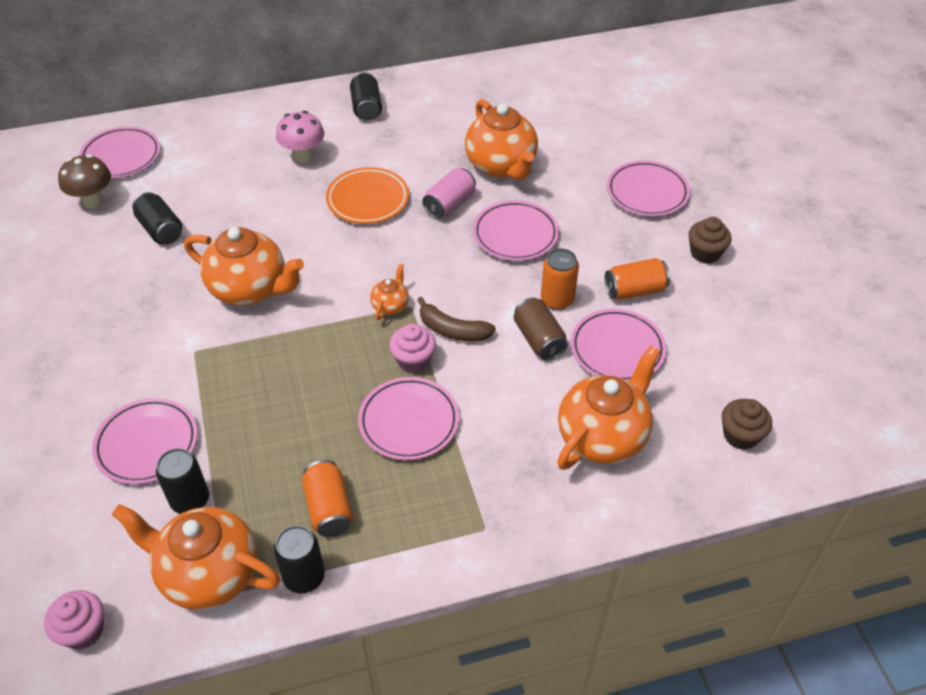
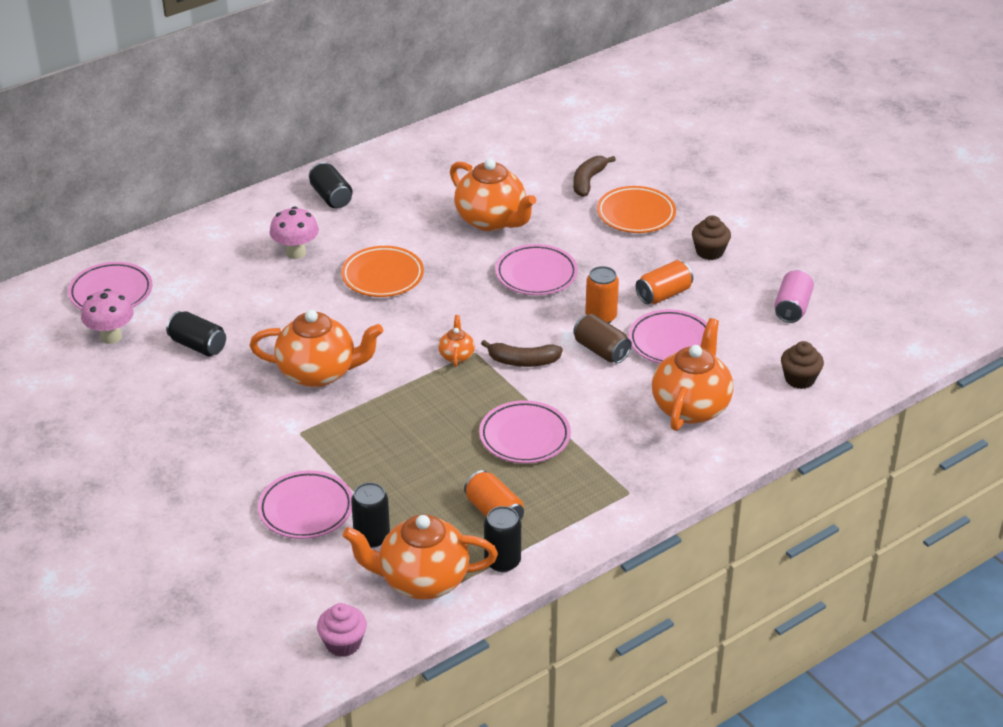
camera: 20 degrees left, 10 degrees down
(93, 201) = (111, 337): brown mushroom -> pink mushroom
(413, 360) = (502, 392): pink cupcake -> none
(449, 204) = (462, 263): pink can -> pink can (792, 308)
(615, 146) = (588, 181): none -> brown banana
(647, 193) = (636, 214): pink plate -> orange plate

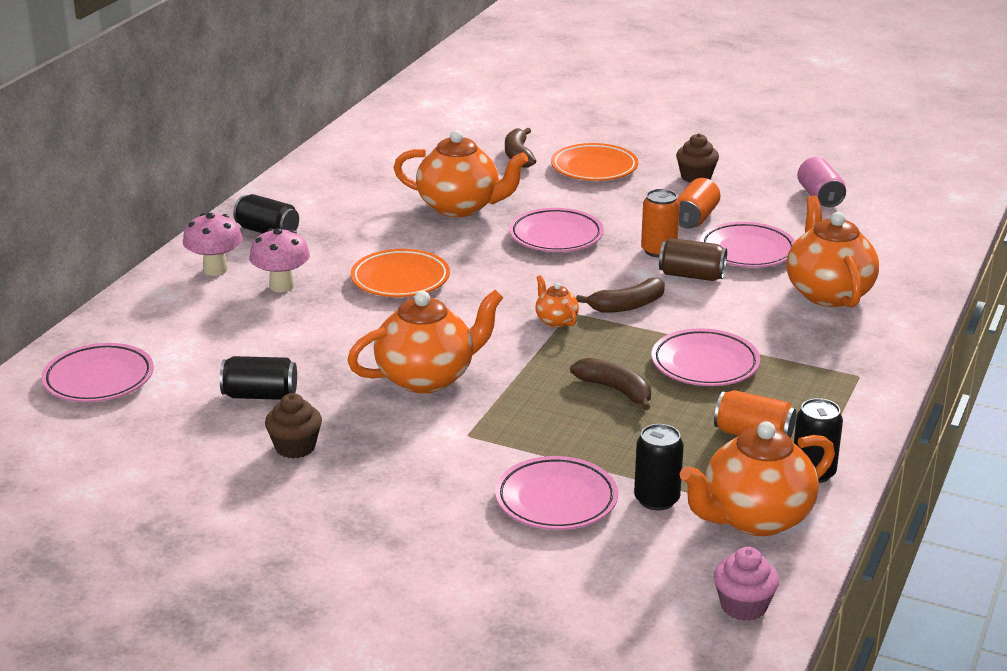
camera: 30 degrees left, 10 degrees down
(111, 337) = (144, 418): pink mushroom -> pink mushroom (215, 269)
(437, 434) = (615, 390): none -> brown banana
(799, 379) = (893, 245): brown cupcake -> brown cupcake (295, 447)

